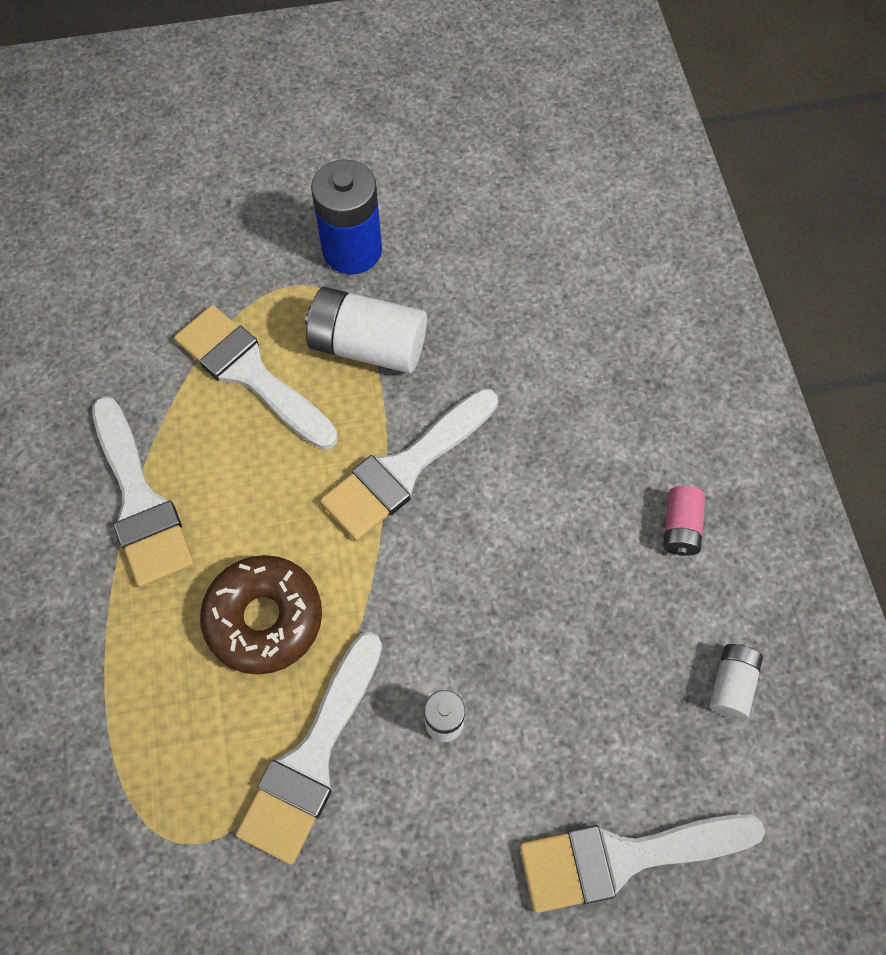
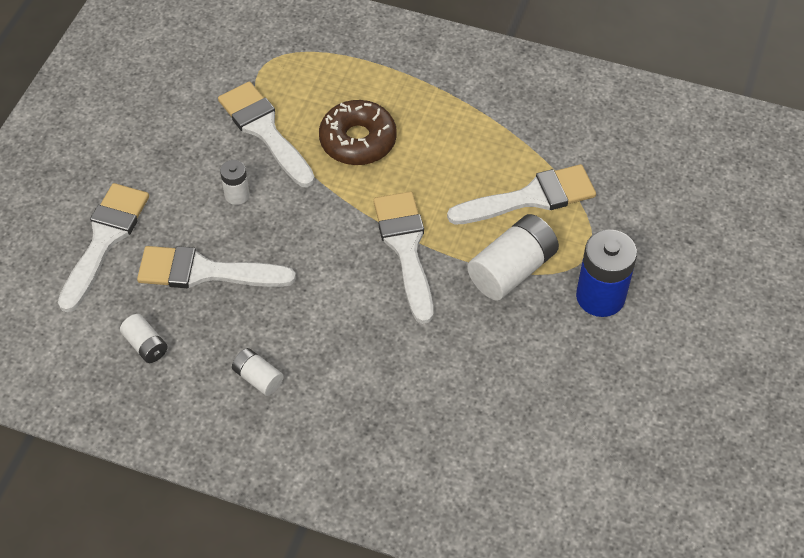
camera: 120 degrees right, 10 degrees down
(140, 501) = (473, 112): white brush -> white brush (205, 272)
(680, 527) = (258, 378): pink battery -> white battery

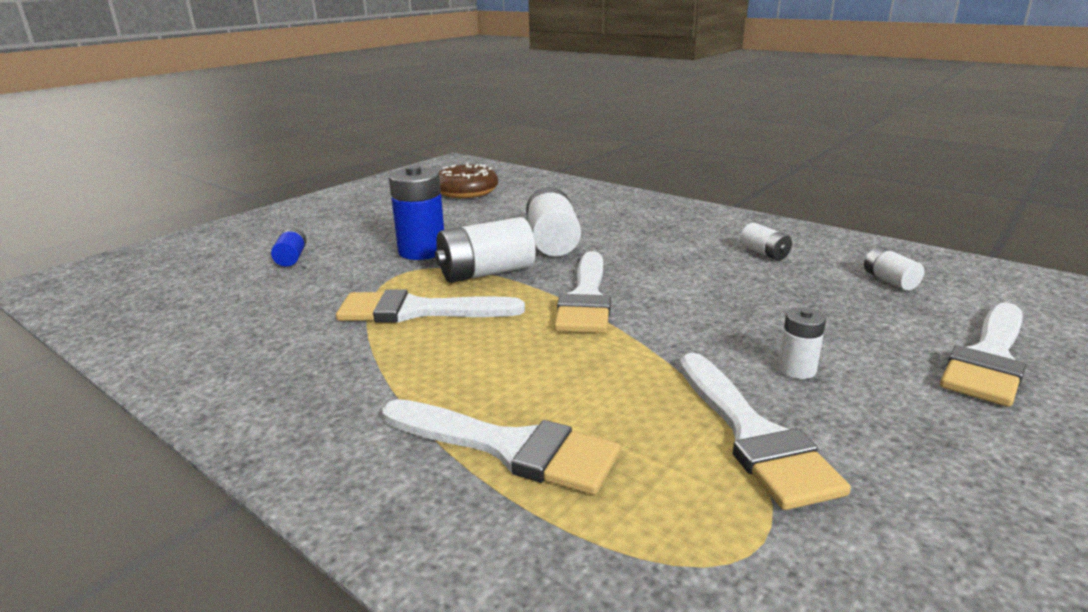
camera: 160 degrees left, 30 degrees down
(205, 272) = (831, 315): white brush -> white brush (508, 447)
(358, 140) = (600, 395): brown donut -> brown donut (466, 191)
(480, 352) = (552, 242): none -> white battery
(715, 251) = (291, 258): none -> blue battery

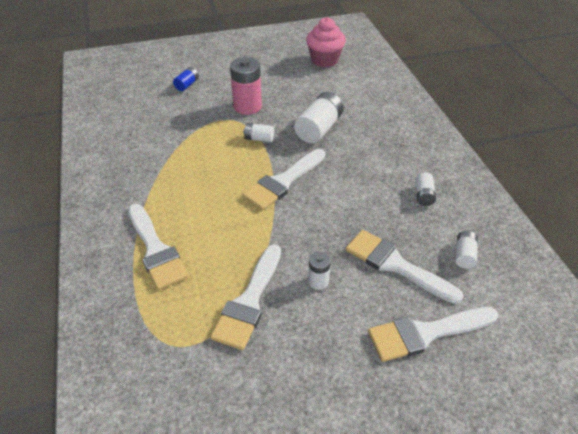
camera: 35 degrees right, 20 degrees up
(418, 311) = (202, 152): white brush -> white brush (395, 265)
(422, 251) = (247, 106): blue battery -> pink battery
(466, 191) = (324, 60): brown donut -> pink cupcake
(486, 273) = (259, 139): white battery -> white battery, size x0.53

